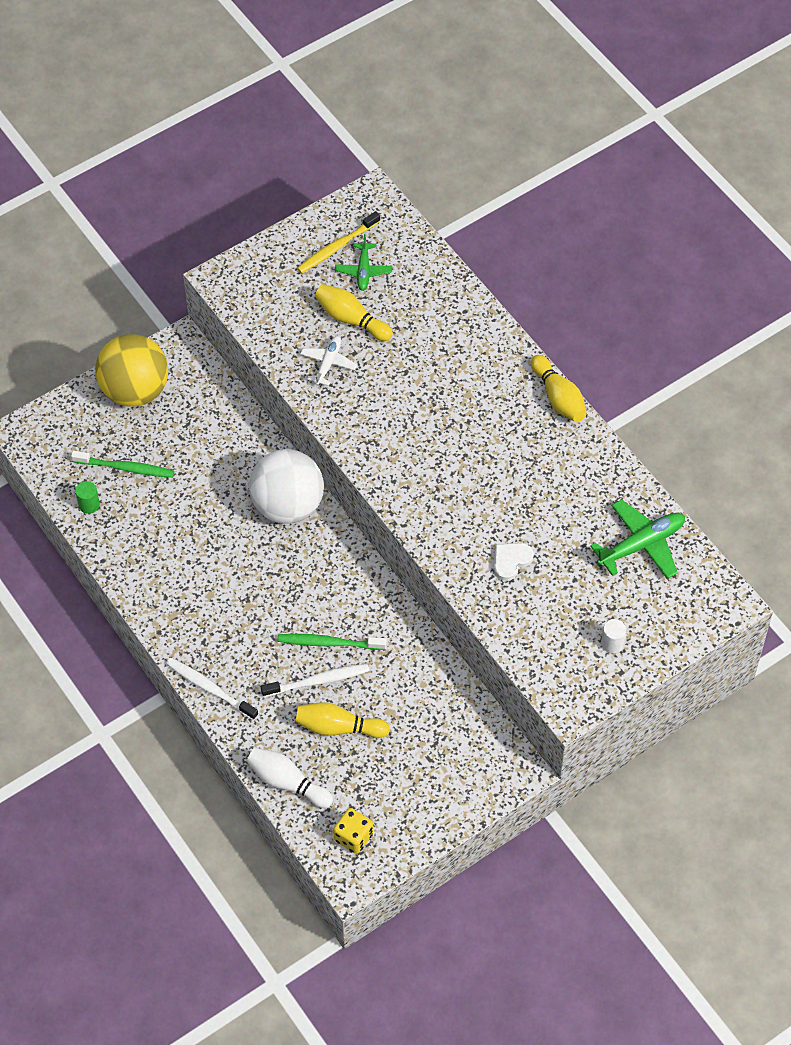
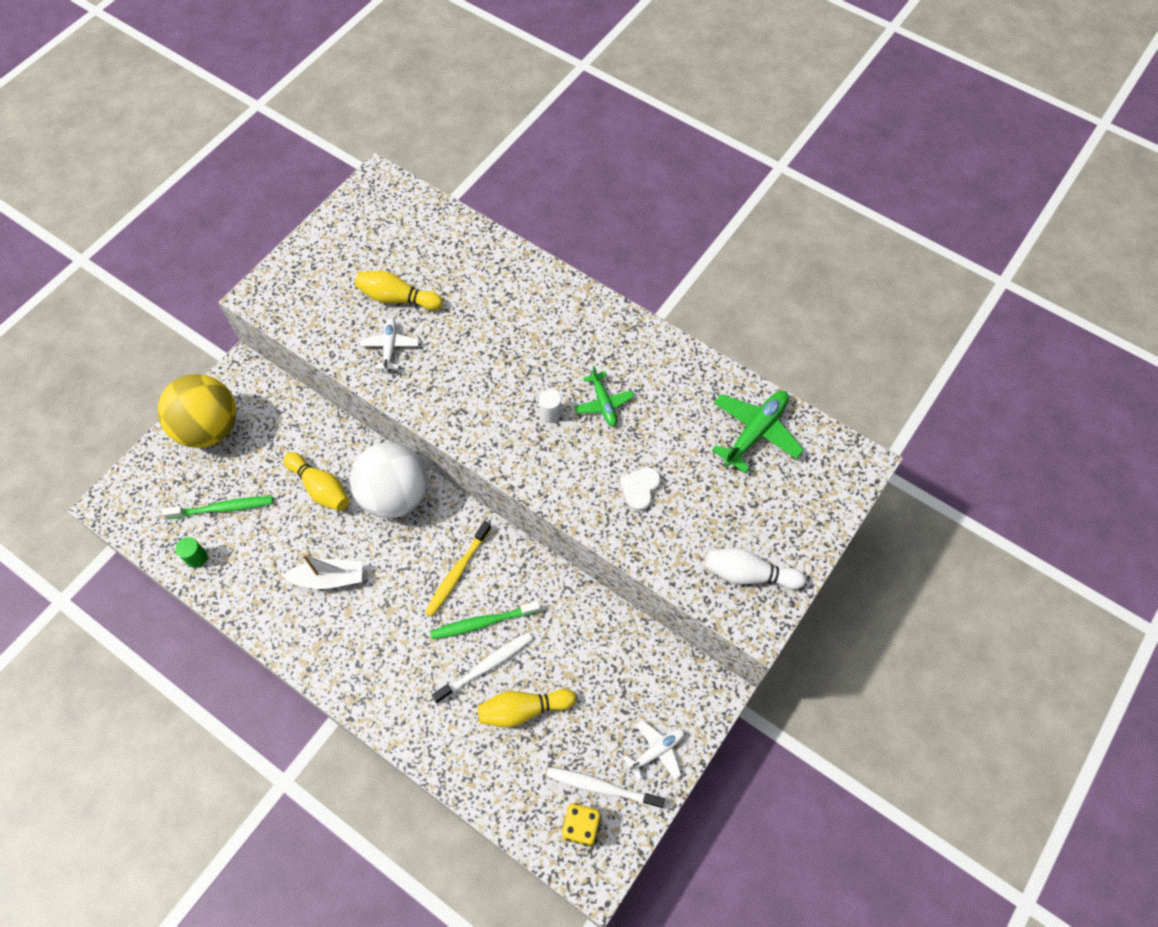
camera: 20 degrees left, 5 degrees up
(202, 560) = (329, 578): none -> white boat
(210, 688) = (380, 713): white toothbrush -> white toothbrush (601, 787)
(287, 782) = (493, 789): white bowling pin -> white bowling pin (748, 574)
(336, 247) = (360, 235): yellow toothbrush -> yellow toothbrush (457, 572)
(363, 271) = (393, 249): green plane -> green plane (603, 403)
(445, 800) = (656, 751): none -> white plane
(558, 397) = (620, 314): yellow bowling pin -> yellow bowling pin (320, 488)
(612, 643) = (770, 541): white cylinder -> white cylinder (550, 413)

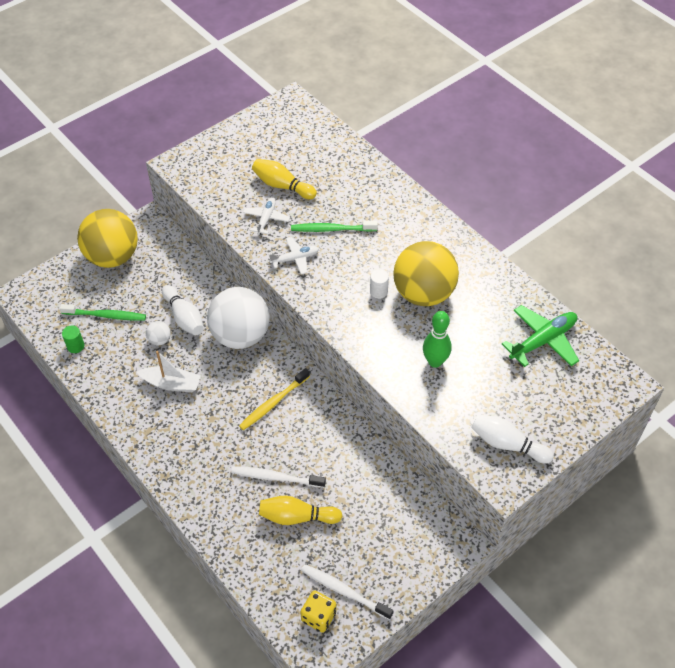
camera: 15 degrees right, 10 degrees down
(298, 524) = (159, 340): none -> white ball
(320, 488) = (184, 317): yellow bowling pin -> white bowling pin
(483, 622) = (283, 444): green toothbrush -> green toothbrush (331, 229)
(486, 666) = (276, 477): white toothbrush -> white toothbrush turned 150 degrees counterclockwise
(603, 403) = (423, 293): green plane -> yellow ball
(640, 489) = (435, 362): white heart -> green bowling pin
(656, 751) = (397, 575): white plane -> white plane (295, 258)

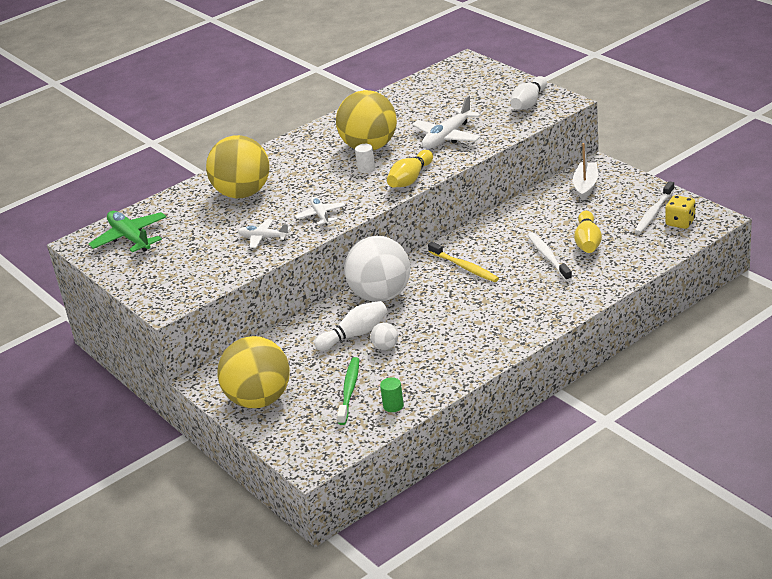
camera: 85 degrees left, 20 degrees down
(171, 384) = (444, 331): white boat -> white boat (585, 186)
(276, 477) = (548, 257): white toothbrush -> white toothbrush turned 150 degrees clockwise
(282, 186) = (216, 233): yellow bowling pin -> yellow bowling pin (410, 179)
(331, 229) = (283, 199): green toothbrush -> none
(349, 199) = (243, 194): none -> yellow ball
(435, 362) = (447, 137): green bowling pin -> white plane
(543, 340) = (423, 93): green plane -> green plane (130, 238)

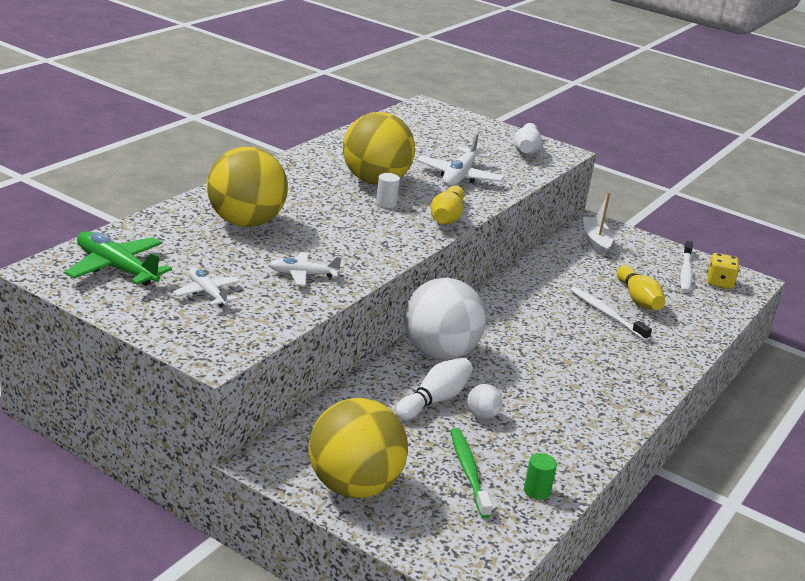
camera: 25 degrees left, 5 degrees down
(321, 215) = (363, 252): white plane -> white plane (207, 293)
(464, 267) = (519, 322): yellow toothbrush -> none

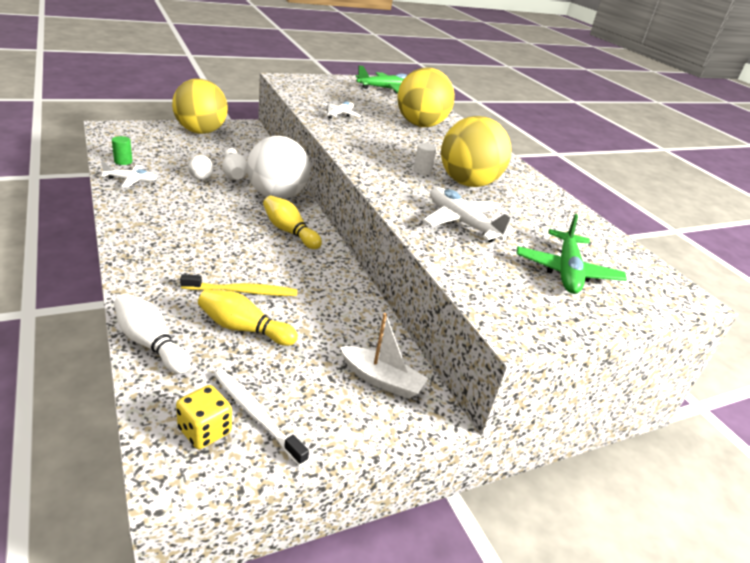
camera: 120 degrees right, 5 degrees up
(207, 293) = (342, 94): white plane -> white plane (131, 180)
(446, 217) = (381, 181): yellow bowling pin -> yellow bowling pin (289, 231)
(464, 139) = (567, 272): none -> green plane
(468, 472) = (166, 155): green toothbrush -> none
(526, 149) = (528, 302): white bowling pin -> white bowling pin (150, 343)
(606, 314) = (243, 291): white toothbrush -> yellow toothbrush

